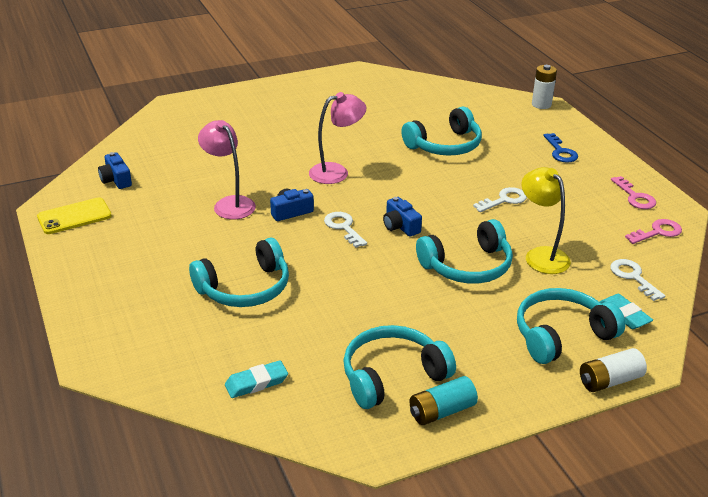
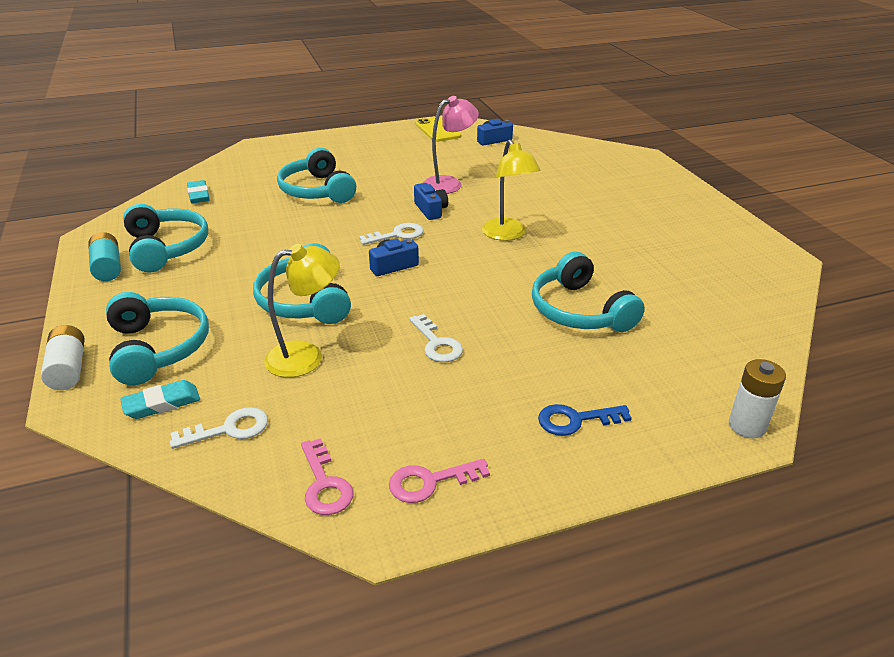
camera: 95 degrees right, 0 degrees up
(336, 172) = (507, 235): pink lamp -> yellow lamp

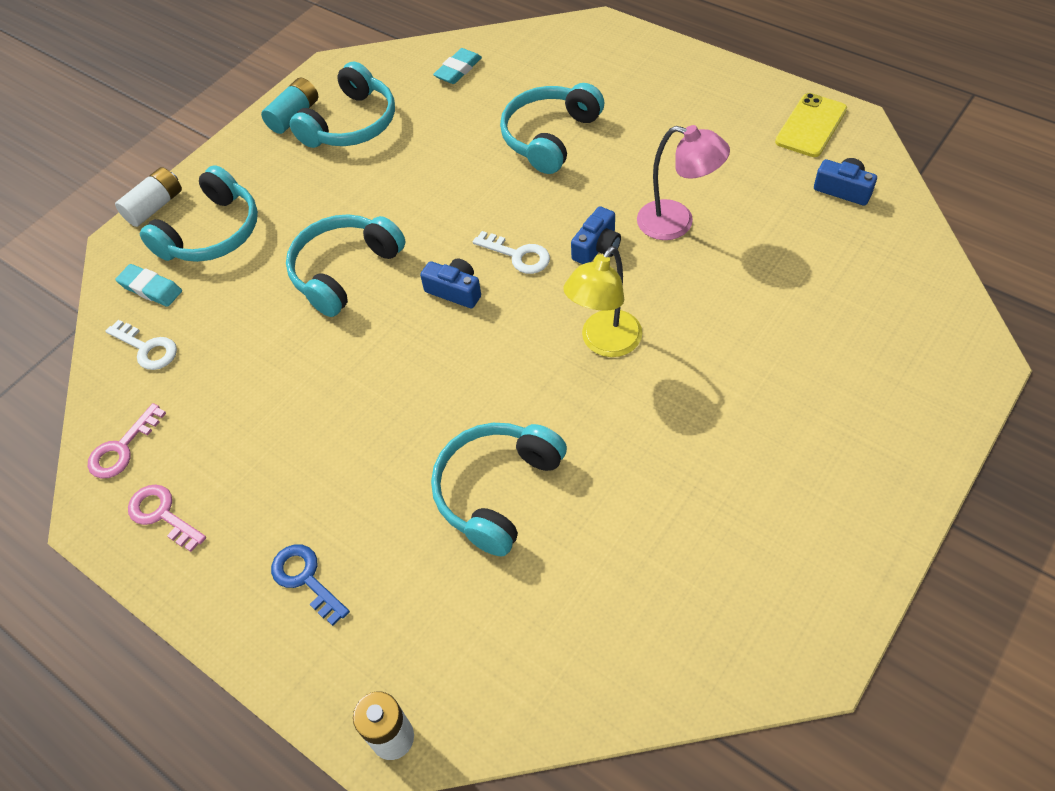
camera: 60 degrees right, 20 degrees up
(306, 356) = (265, 329): yellow lamp -> none
(437, 344) = (349, 406): white key -> none

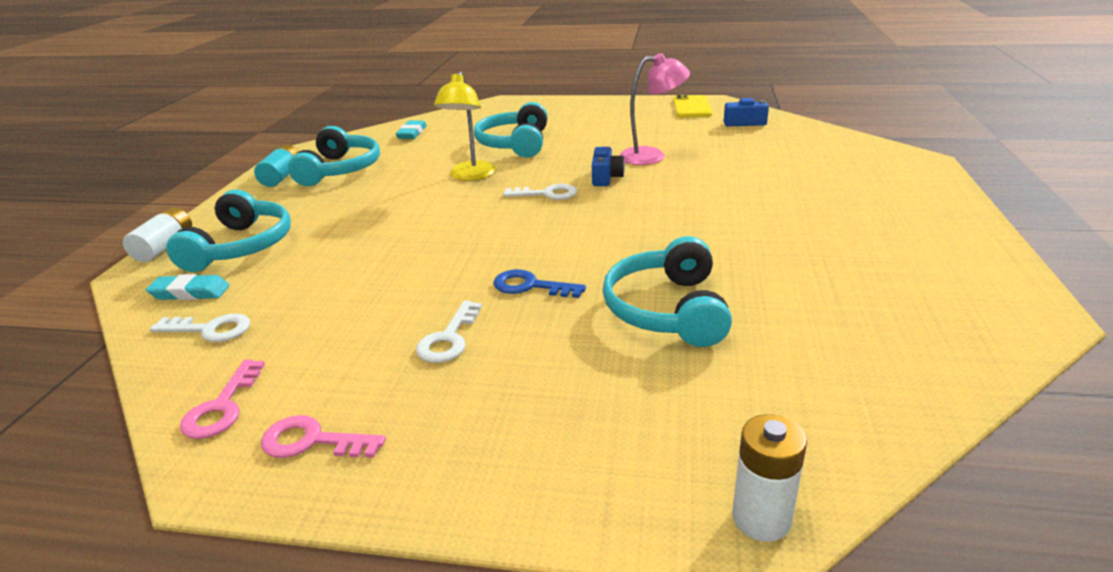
camera: 30 degrees left, 25 degrees down
(305, 579) = (534, 430): blue key -> blue key (530, 286)
(306, 444) = (449, 339): none -> white key
(344, 271) = (397, 235): turquoise headphones -> none
(455, 291) = (511, 221): blue camera -> none
(604, 343) = (664, 214): yellow lamp -> yellow lamp (470, 176)

